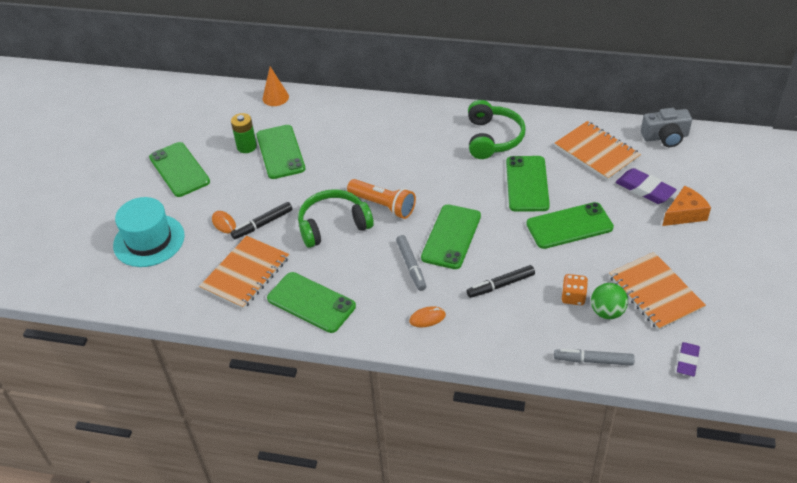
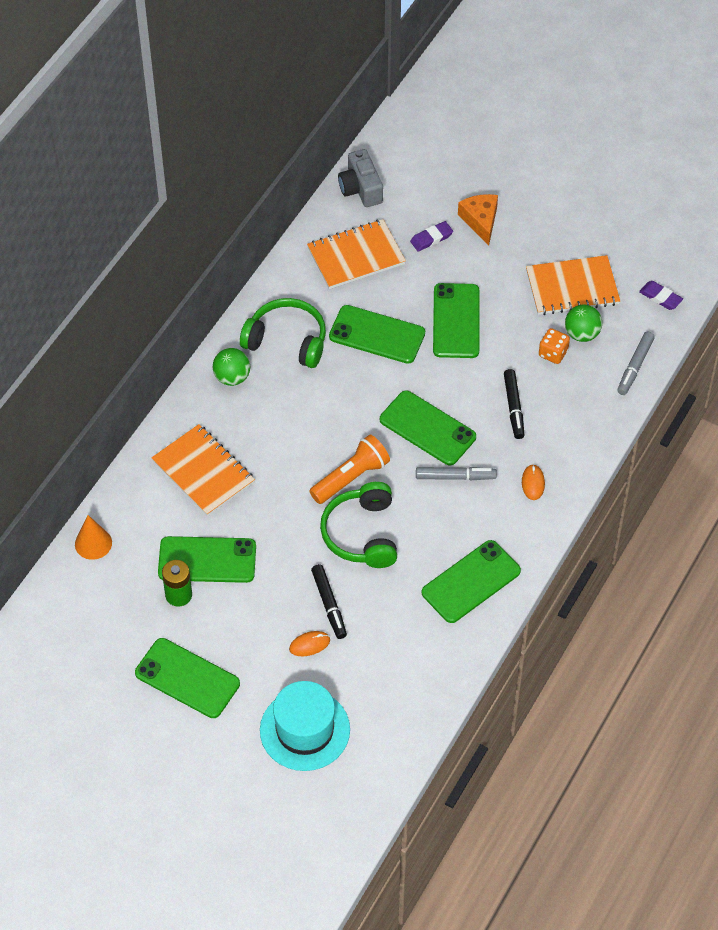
camera: 75 degrees left, 10 degrees up
(179, 169) = (187, 678): green phone -> green phone turned 45 degrees clockwise
(245, 273) = (402, 637): orange notebook -> orange notebook (203, 472)
(444, 121) = (232, 377): none -> green ball
(644, 189) = (431, 238): purple eraser -> purple eraser, size x0.65
(665, 137) = (360, 188): grey camera -> grey camera turned 150 degrees clockwise

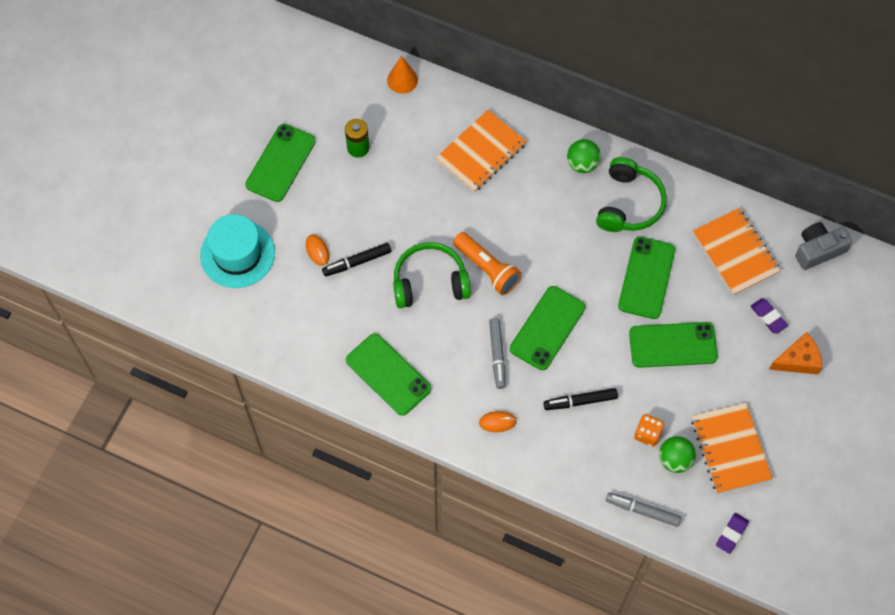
camera: 85 degrees right, 10 degrees up
(207, 560) = (393, 165): green phone -> none

